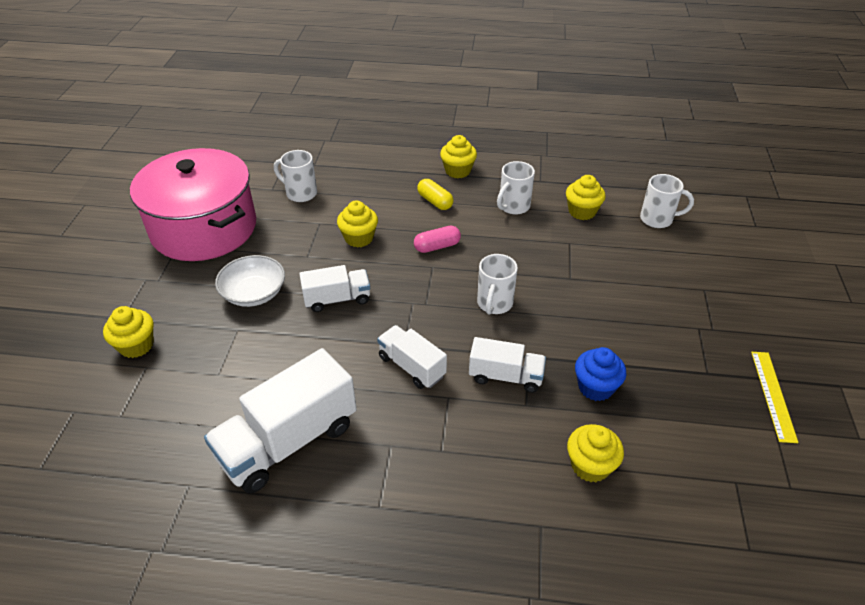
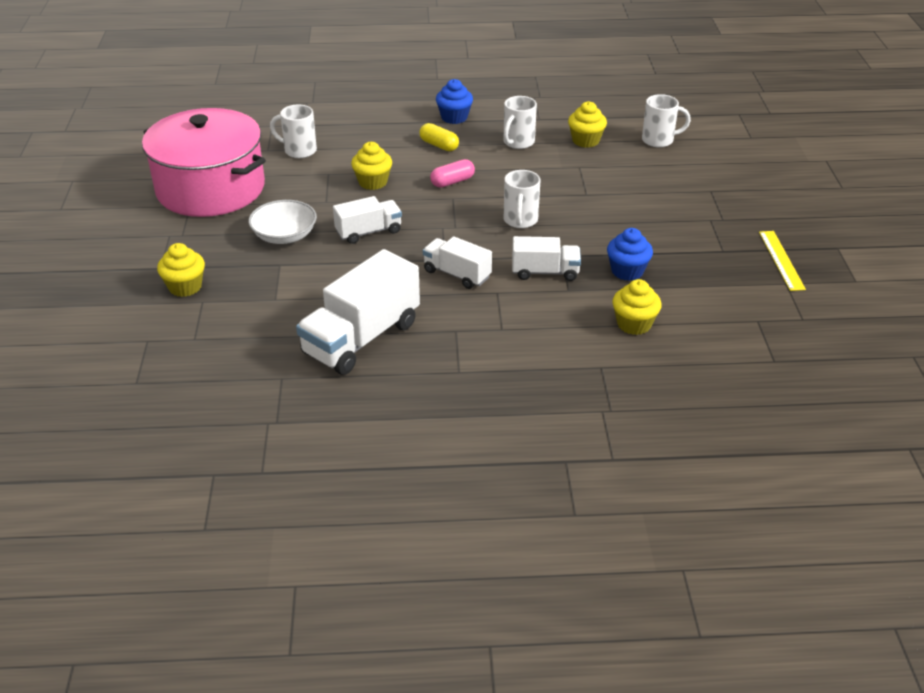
camera: 10 degrees left, 5 degrees down
(458, 171) = (454, 117): yellow cupcake -> blue cupcake

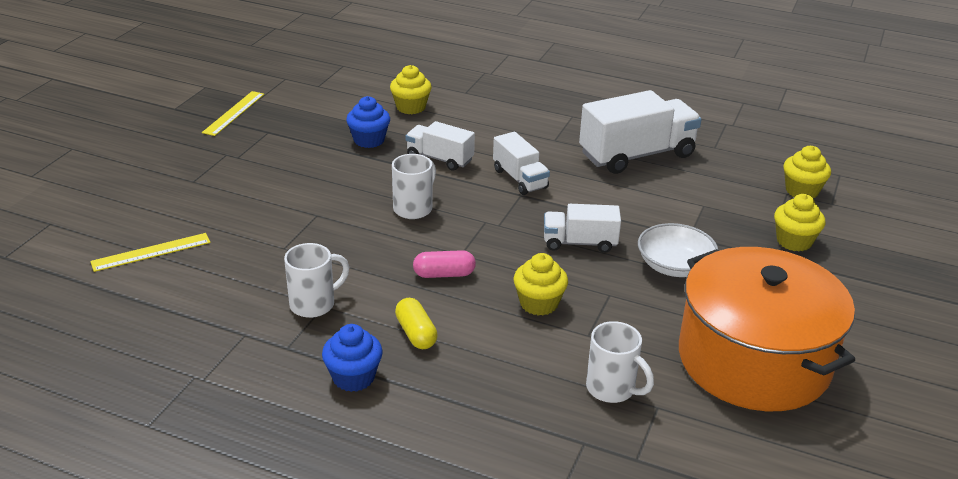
camera: 155 degrees left, 5 degrees down
(211, 189) = (753, 360): pink pot -> orange pot
(585, 141) = (232, 279): yellow cupcake -> yellow cupcake (801, 191)
(659, 140) = (151, 252): white mug -> yellow ruler

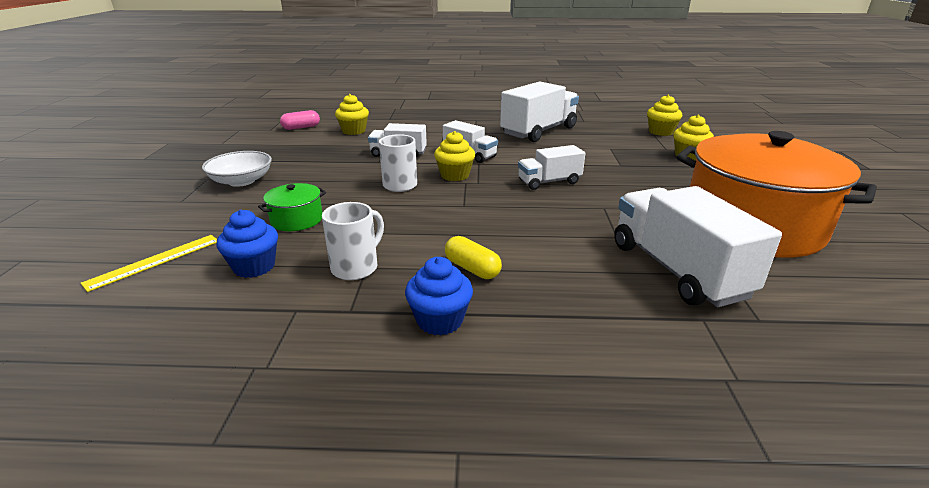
camera: 20 degrees left, 5 degrees down
(234, 113) = (203, 154): yellow ruler -> none
(288, 232) = (296, 220): none -> green pot
(369, 140) = (333, 152): blue cupcake -> blue cupcake (254, 267)
(444, 274) = (461, 221): pink capsule -> pink capsule (301, 127)
(539, 303) = (557, 224): yellow cupcake -> yellow cupcake (455, 175)
(612, 389) = (677, 270): white mug -> white truck
(674, 266) = (630, 182): white bowl -> white bowl (241, 181)

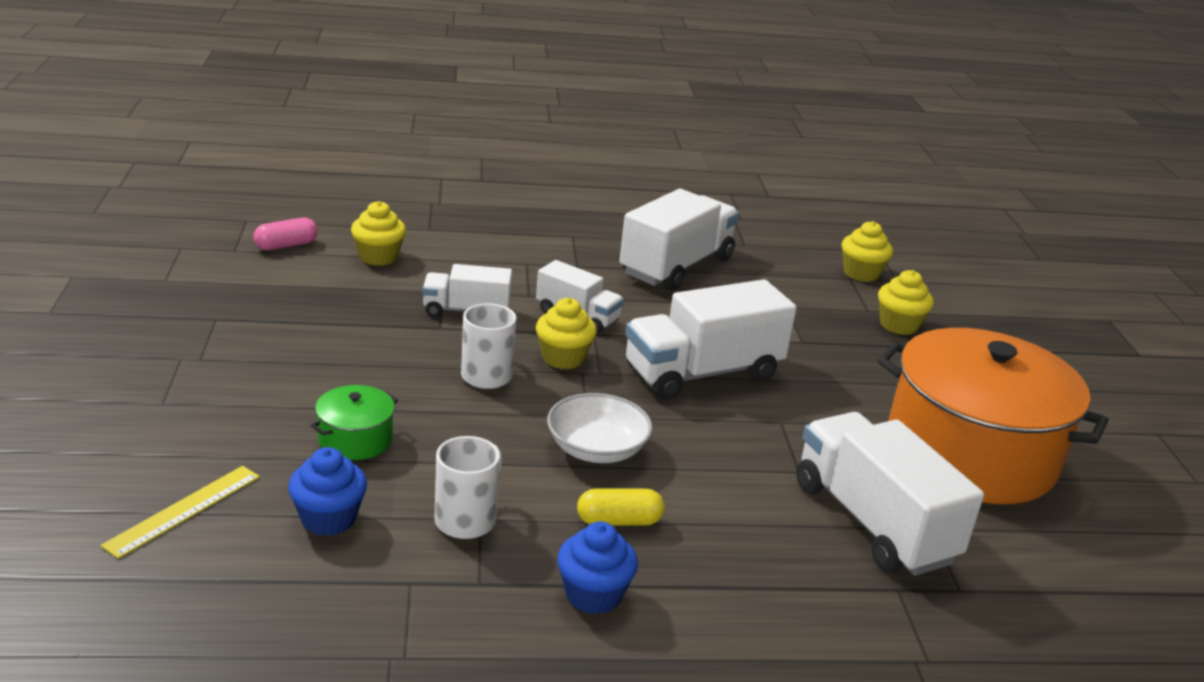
camera: 10 degrees left, 0 degrees up
(241, 181) = (239, 364): white bowl -> white bowl (597, 449)
(472, 268) = (619, 521): yellow capsule -> yellow capsule turned 45 degrees counterclockwise
(549, 182) = (702, 373): white truck -> white truck, size x1.76

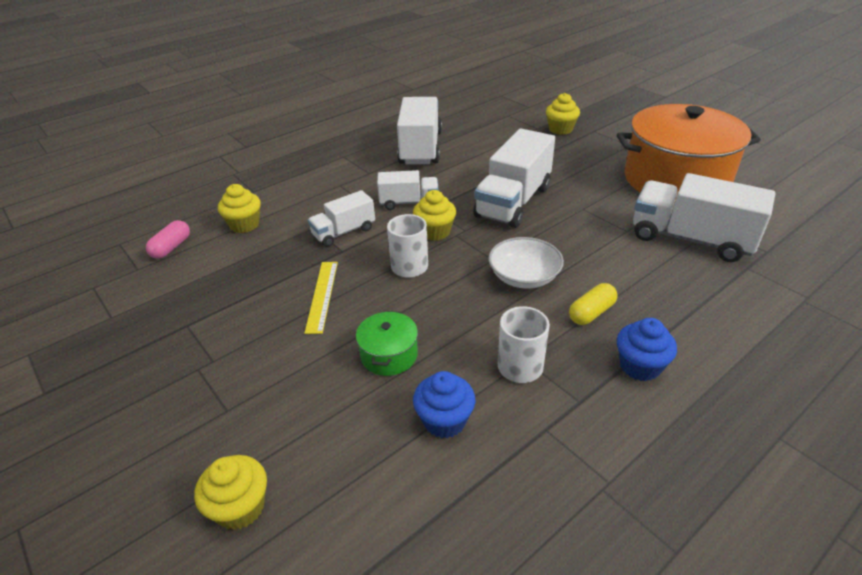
camera: 30 degrees left, 10 degrees up
(183, 510) = (345, 482): yellow ruler -> yellow ruler (322, 295)
(861, 273) = (509, 110): yellow cupcake -> yellow cupcake (240, 507)

